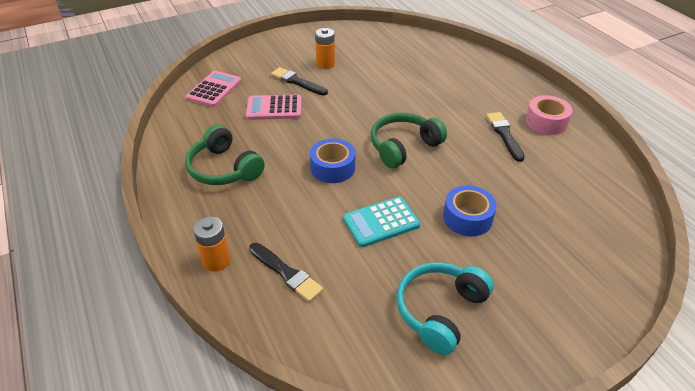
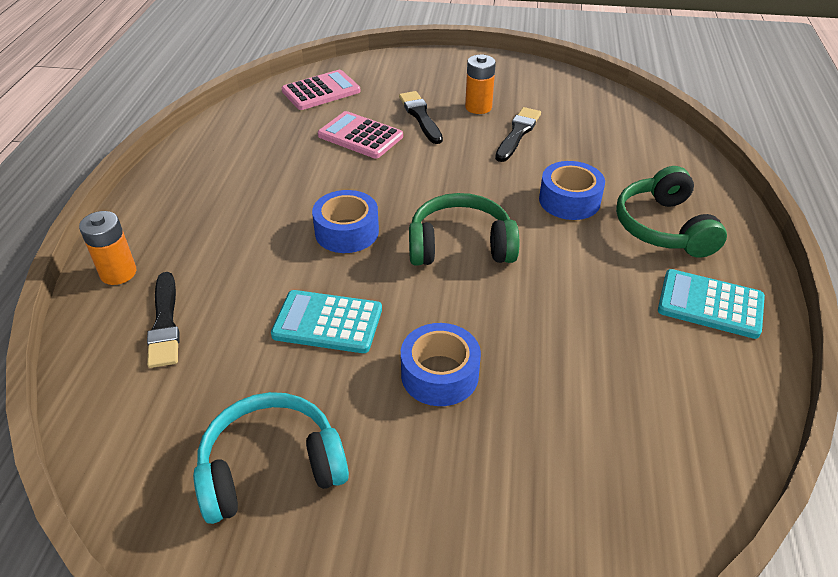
camera: 35 degrees right, 0 degrees up
(224, 168) = (235, 180): green headphones -> green headphones (664, 227)
(431, 98) = (569, 200): none -> blue tape
(504, 135) = (621, 293): black brush -> black brush (518, 133)
(546, 122) = (710, 304): pink tape -> turquoise calculator

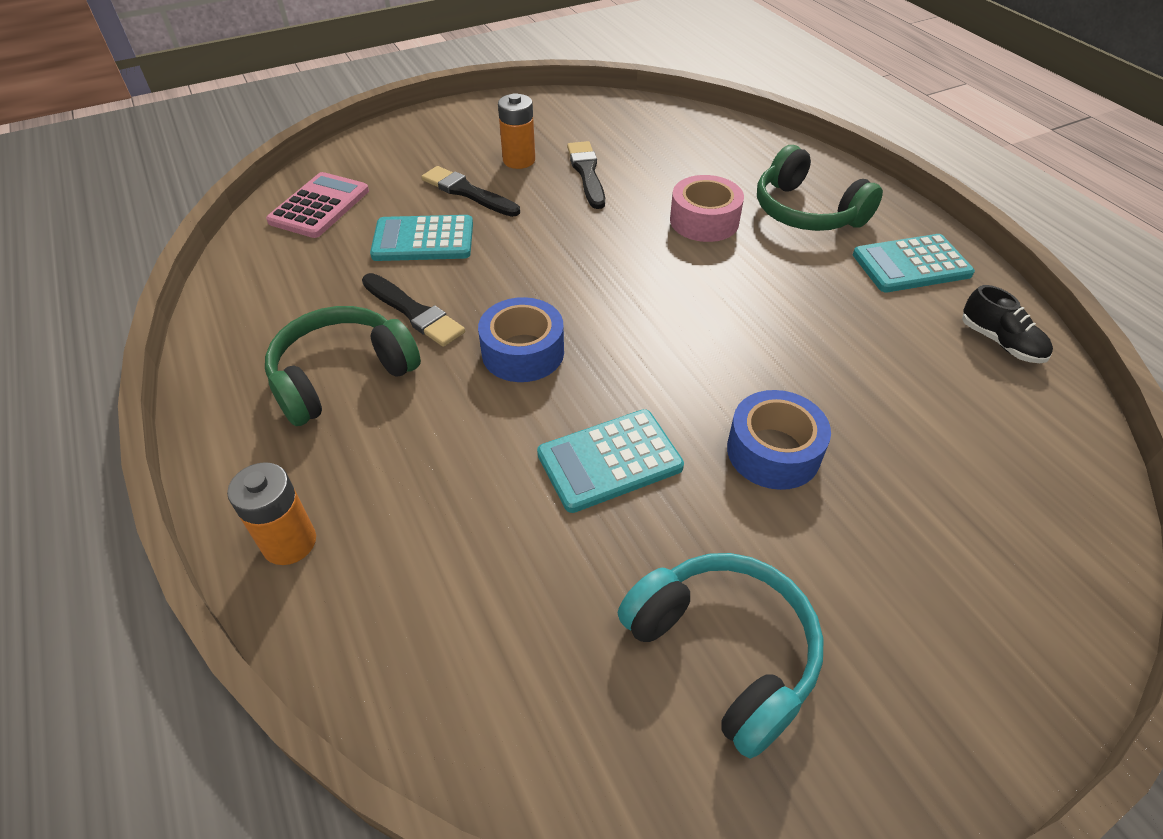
camera: 35 degrees left, 5 degrees up
(165, 323) = (423, 569): black brush -> black brush (414, 312)
(271, 468) = (723, 652): turquoise headphones -> turquoise headphones turned 105 degrees clockwise
(360, 136) = (423, 240): pink calculator -> turquoise calculator
(460, 246) = (654, 312): green headphones -> green headphones (342, 376)
(569, 200) = (704, 221): blue tape -> pink tape
(720, 397) = (1000, 342): none -> black shoe

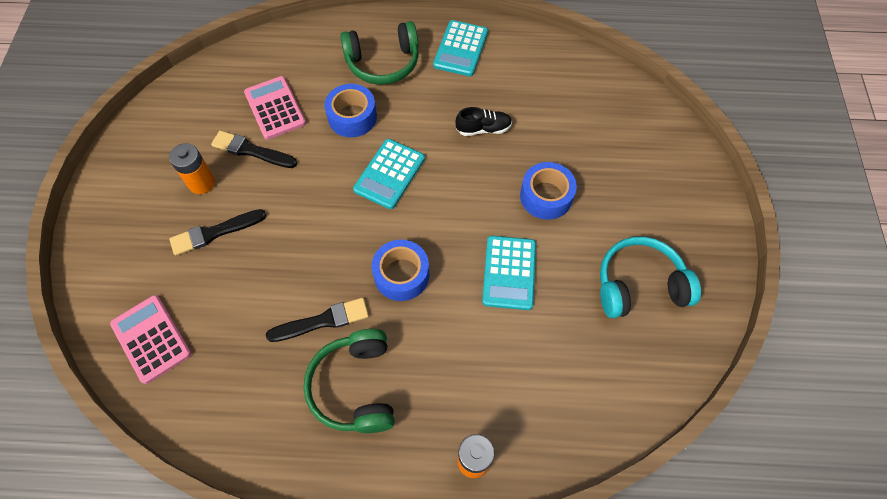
camera: 60 degrees left, 15 degrees up
(423, 240) = (249, 284): turquoise calculator -> turquoise calculator (389, 174)
(655, 165) = (275, 108): none -> pink calculator
(704, 221) = (352, 117): pink tape -> blue tape
(1000, 342) = (537, 56): black shoe -> black shoe (483, 129)

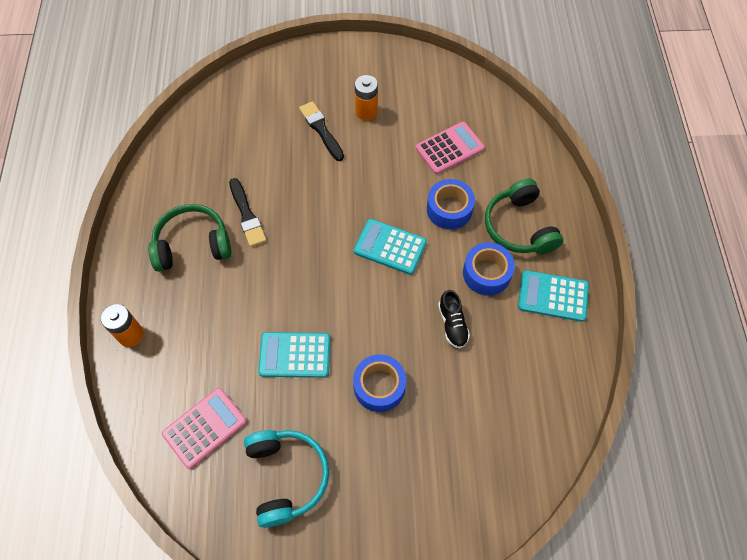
camera: 85 degrees right, 0 degrees up
(151, 339) = (232, 110): pink calculator -> pink calculator (205, 428)
(251, 150) = (402, 139): black brush -> none
(401, 275) = (289, 267): blue tape -> blue tape (486, 273)

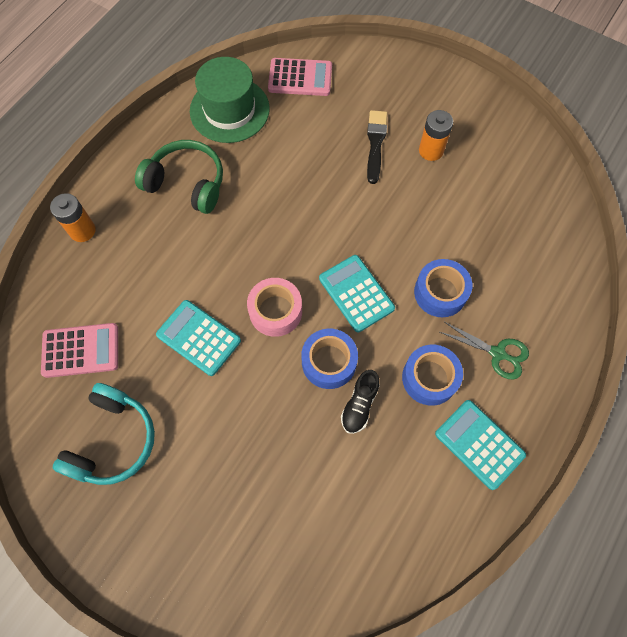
camera: 35 degrees right, 5 degrees up
(184, 168) = (229, 110): none -> green hat
(247, 215) = (251, 184): black brush -> none
(339, 297) = (275, 311): none -> pink tape
(379, 386) = (249, 417): blue tape -> blue tape (329, 362)
(449, 148) = (486, 233): pink calculator -> pink calculator (300, 78)
(519, 227) = (497, 353): green headphones -> green scissors

